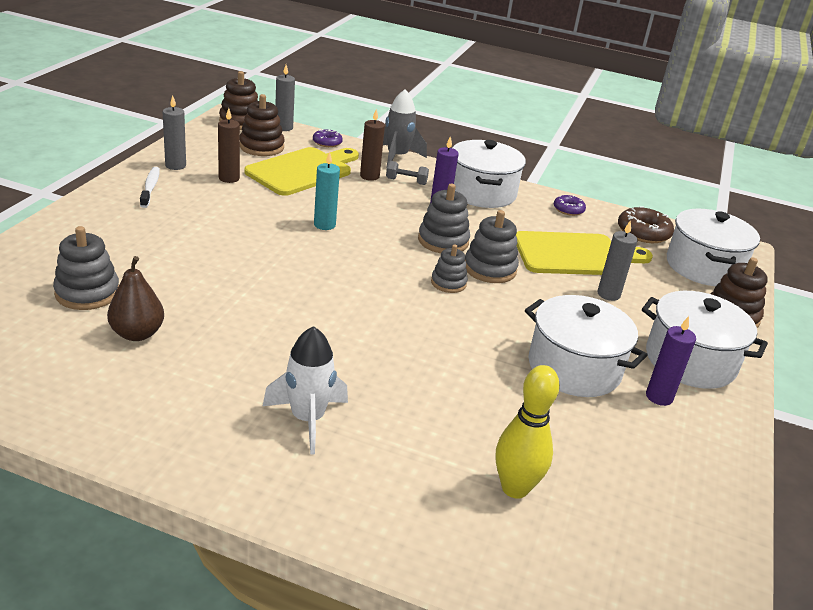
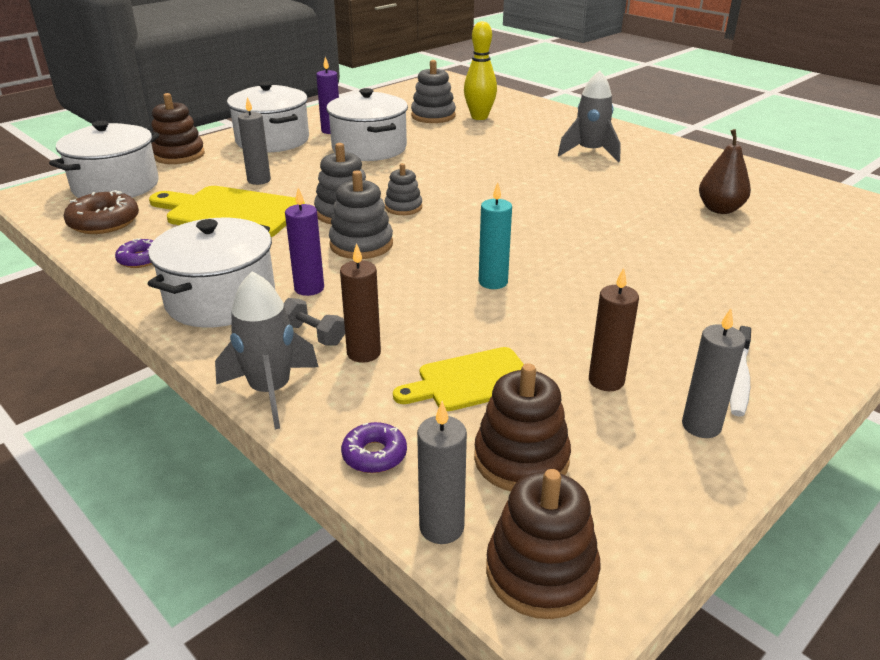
camera: 150 degrees left, 0 degrees up
(87, 293) = (779, 245): grey stacking toy -> grey stacking toy (433, 116)
(302, 171) = (471, 381): yellow cutting board -> yellow cutting board, size x0.62
(307, 419) = (590, 152): white rocket -> grey rocket

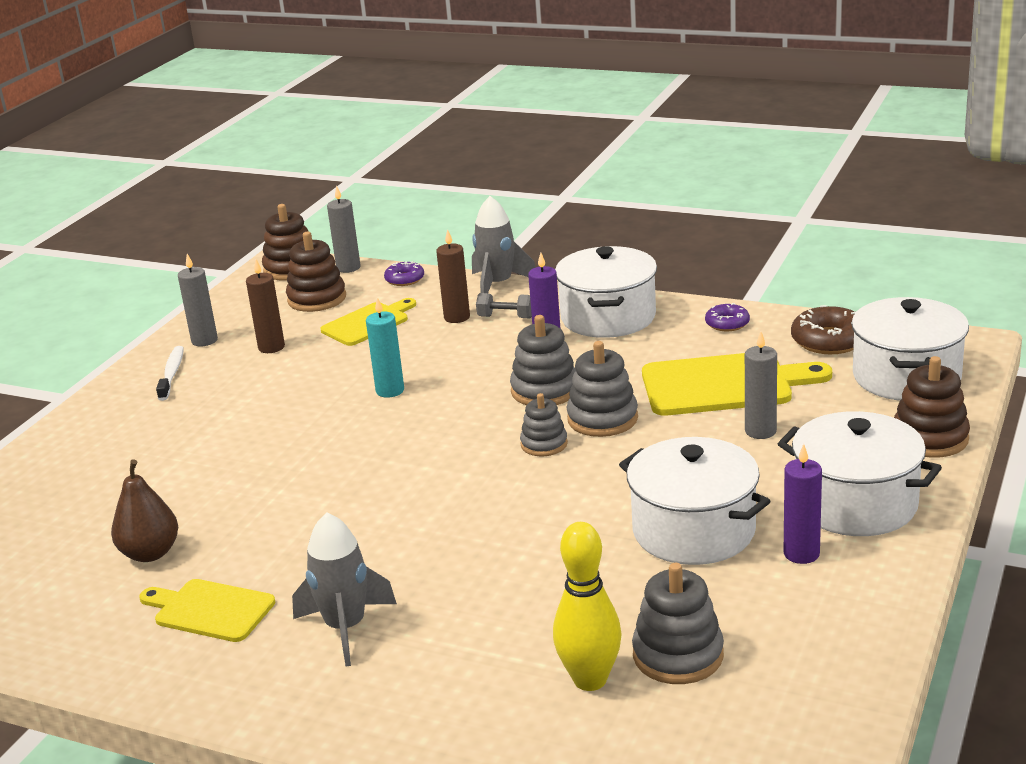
camera: 160 degrees right, 5 degrees down
(672, 174) = (210, 610): none -> yellow cutting board

